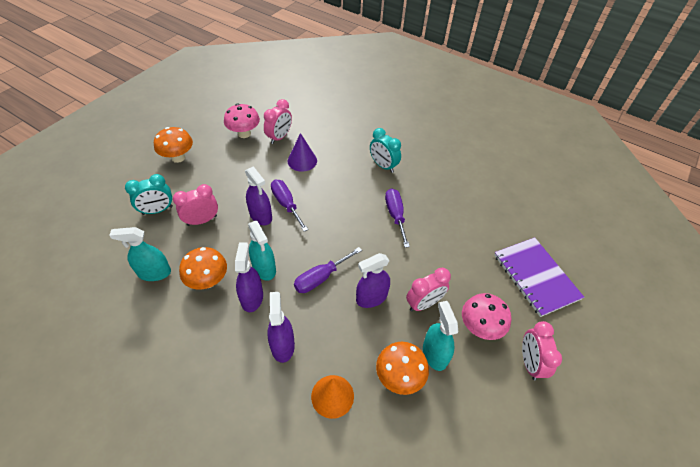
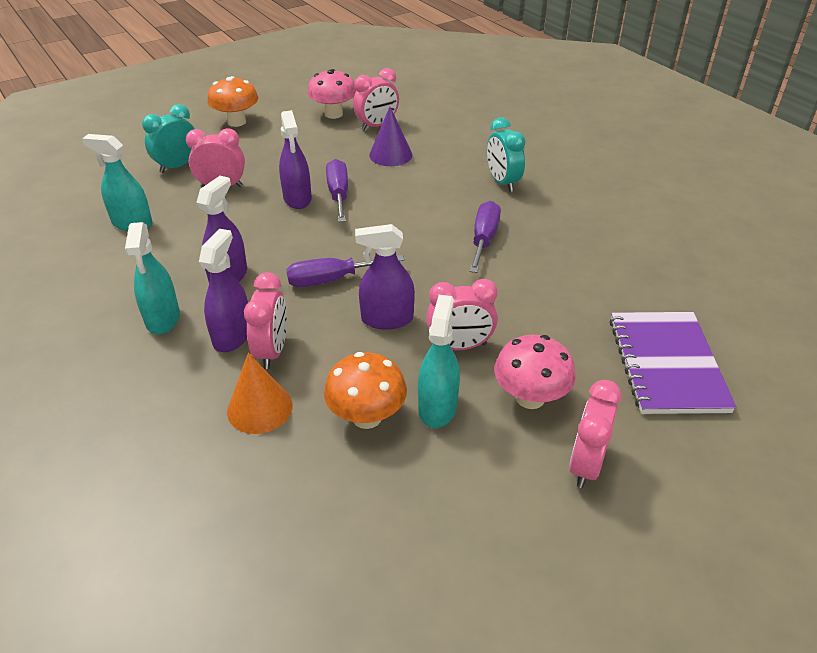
camera: 25 degrees right, 10 degrees down
(157, 210) = (177, 166): turquoise clock -> turquoise clock turned 135 degrees clockwise
(208, 281) = (188, 246): orange mushroom -> none
(264, 268) = (264, 251): turquoise spray bottle -> turquoise spray bottle (163, 318)
(315, 348) = (272, 351): none -> pink clock

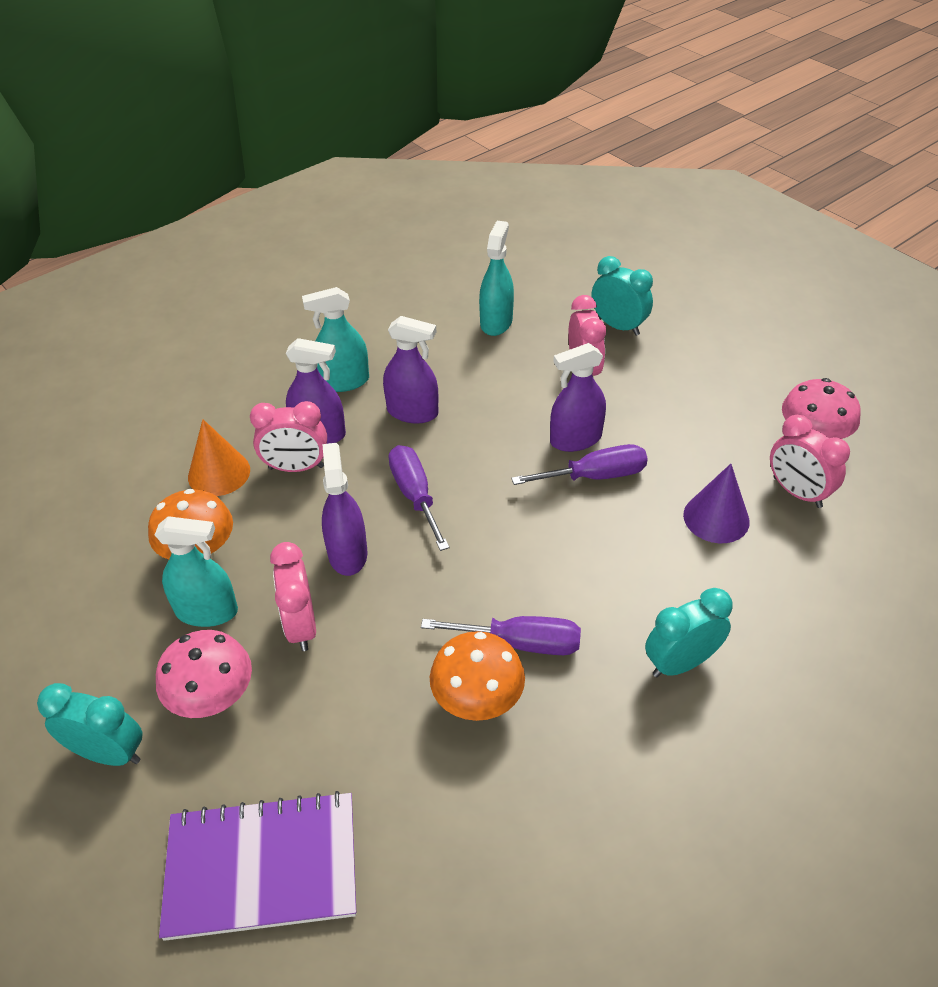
camera: 85 degrees right, 5 degrees up
(236, 122) = (744, 350): orange mushroom -> orange mushroom (477, 701)
(585, 464) = (109, 753): pink clock -> turquoise clock

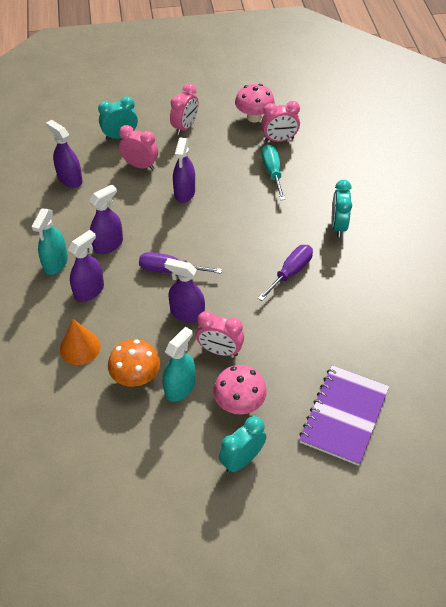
camera: 60 degrees left, 5 degrees up
(296, 467) = (106, 311): pink clock -> pink clock (185, 127)
(477, 701) = (310, 302): orange mushroom -> none
(496, 322) = (70, 179): turquoise spray bottle -> purple spray bottle
(595, 476) = (214, 198): purple screwdriver -> none
(716, 518) = (272, 172): purple cone -> turquoise screwdriver

